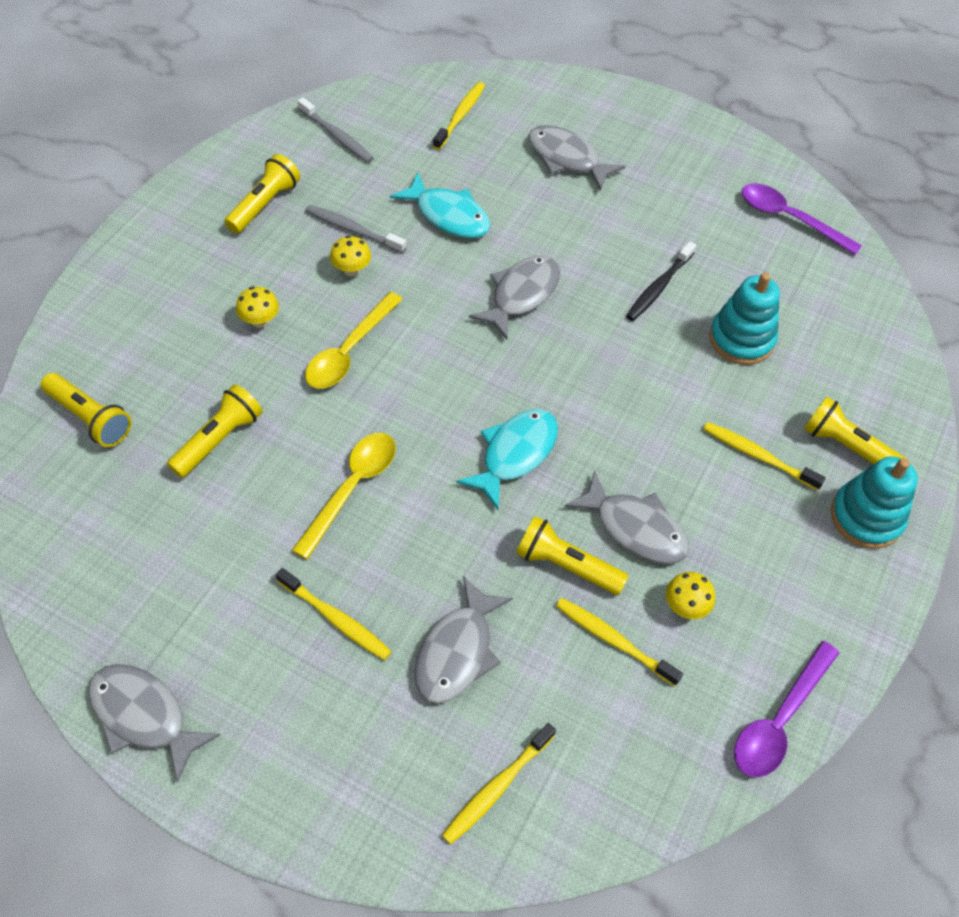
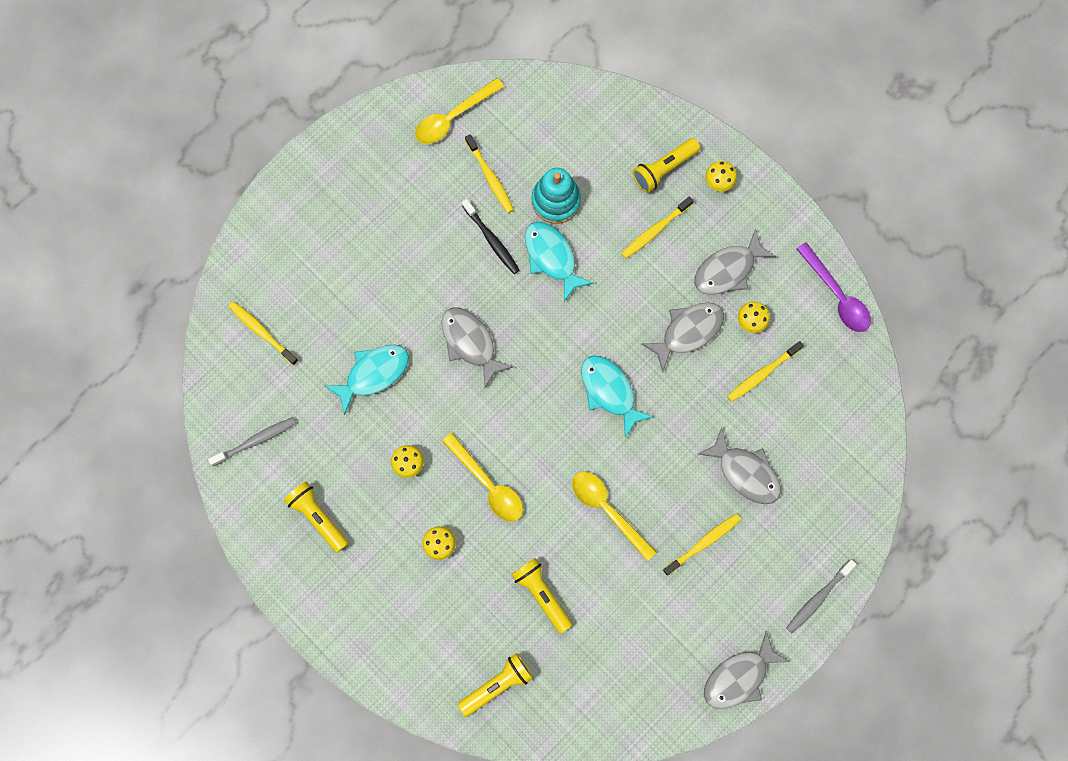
camera: 70 degrees left, 20 degrees up
(353, 229) = (366, 452): grey toothbrush -> grey toothbrush (818, 598)
(497, 787) = (836, 473): yellow toothbrush -> yellow toothbrush (490, 177)
(566, 565) = (703, 385): yellow flashlight -> none
(567, 158) = (338, 262): grey fish -> grey fish (728, 270)
(665, 351) = (552, 258): none -> turquoise fish
(789, 219) = (453, 117): purple spoon -> yellow spoon
(866, 517) = (718, 182): turquoise stacking toy -> yellow mushroom

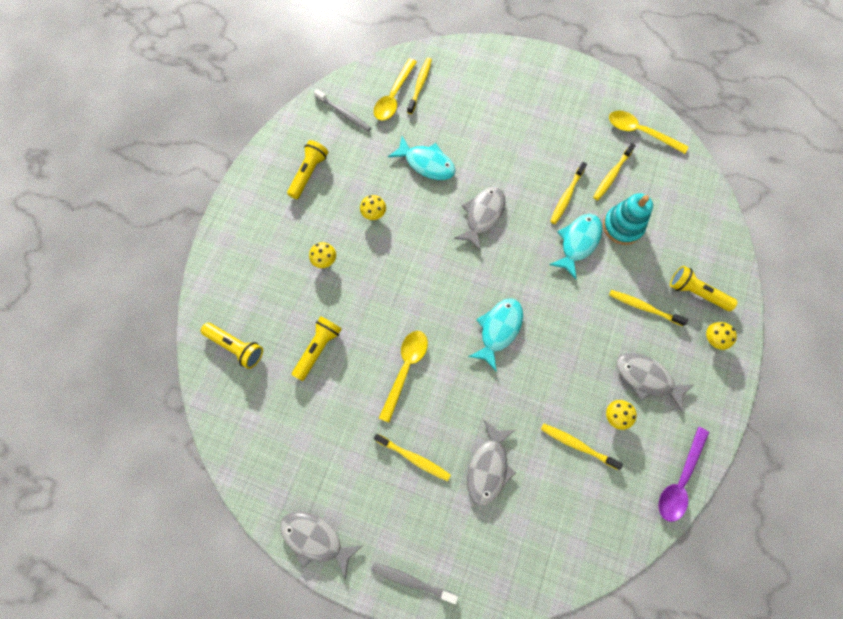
camera: 65 degrees right, 5 degrees down
(488, 484) = (384, 273): yellow spoon -> yellow spoon (393, 96)
(491, 240) = (566, 196): black toothbrush -> yellow toothbrush
(688, 332) = (578, 369): grey fish -> none

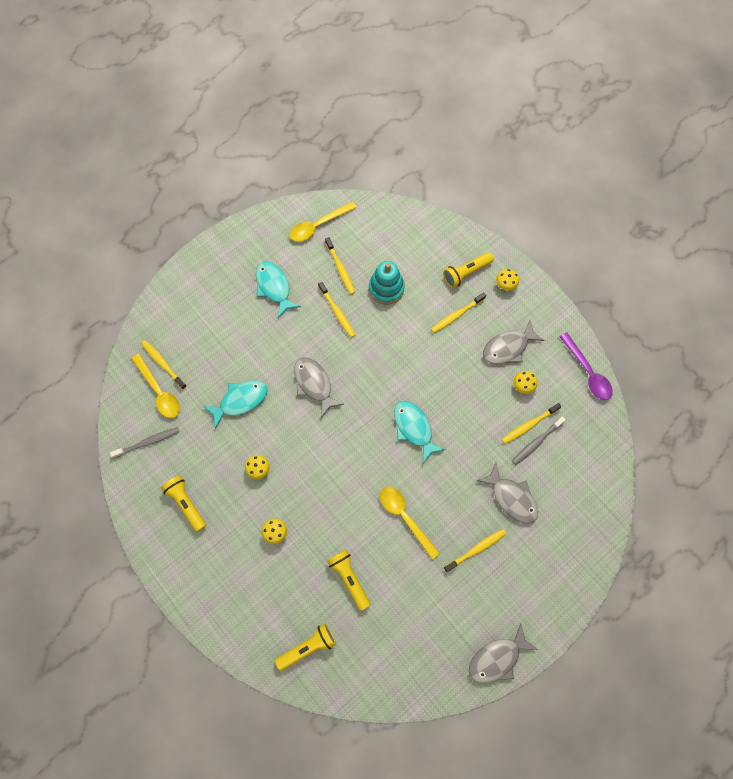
camera: 60 degrees left, 0 degrees up
(411, 581) = (562, 600): grey toothbrush -> grey toothbrush (536, 442)
(578, 243) = (380, 328): turquoise fish -> turquoise fish (274, 287)

